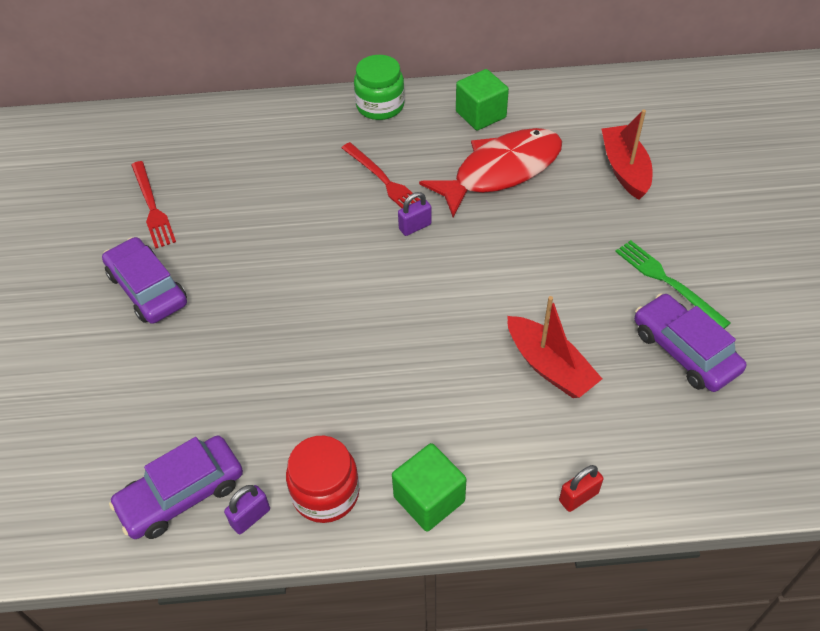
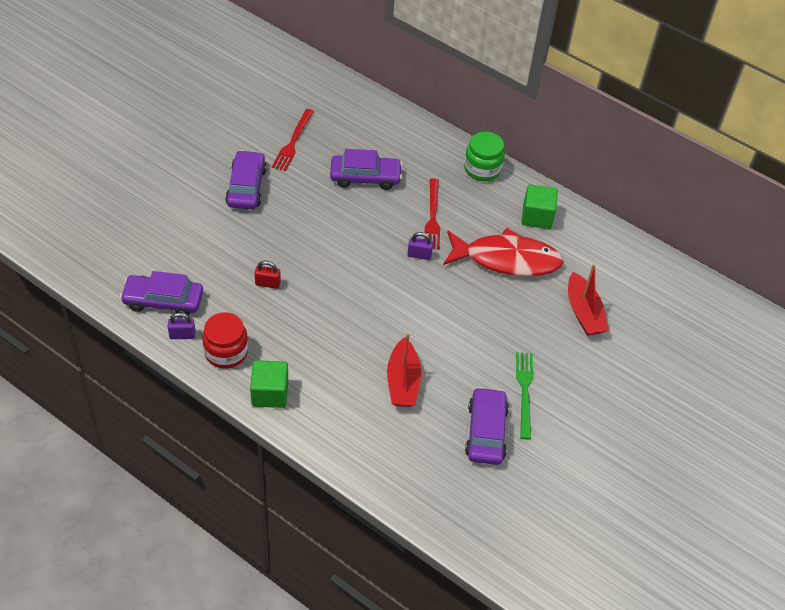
camera: 35 degrees right, 0 degrees up
(272, 190) = (365, 177): none -> purple car
(578, 496) = (341, 451): red padlock -> red padlock (267, 283)
(625, 169) = (583, 312): red boat -> red boat turned 135 degrees clockwise

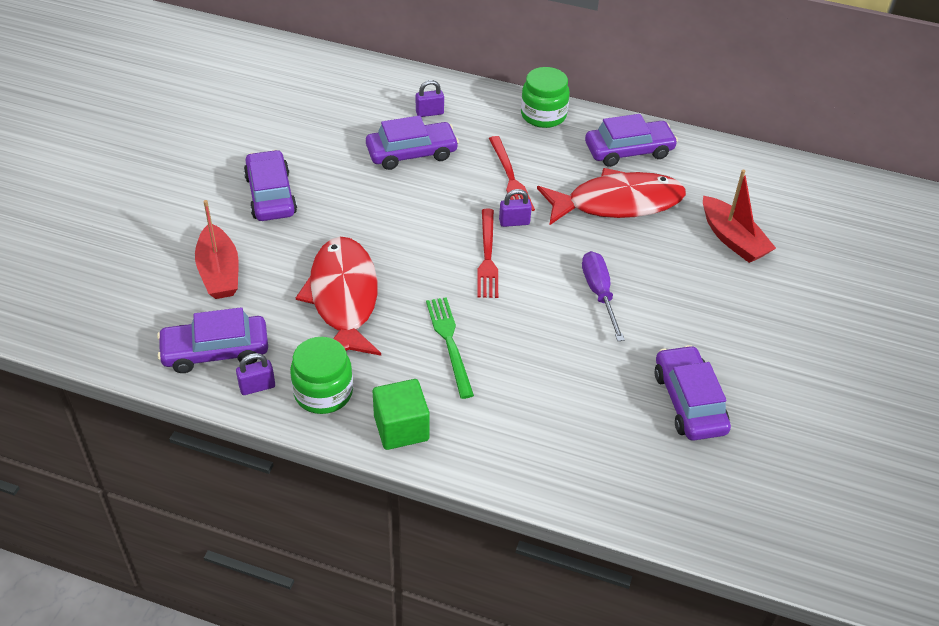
camera: 15 degrees left, 5 degrees down
(226, 352) = (323, 392): red jar -> green jar
(267, 283) = (343, 298): red padlock -> red fish
(293, 142) = (308, 134): red fork -> red fork (487, 256)
(393, 145) = (429, 113): none -> purple padlock
(403, 381) = (561, 370): red boat -> red boat (219, 272)
(458, 330) = (599, 294): none -> purple screwdriver
(524, 391) = (710, 343): green fork -> green fork (449, 343)
(537, 216) = (629, 151): green cube -> purple car

